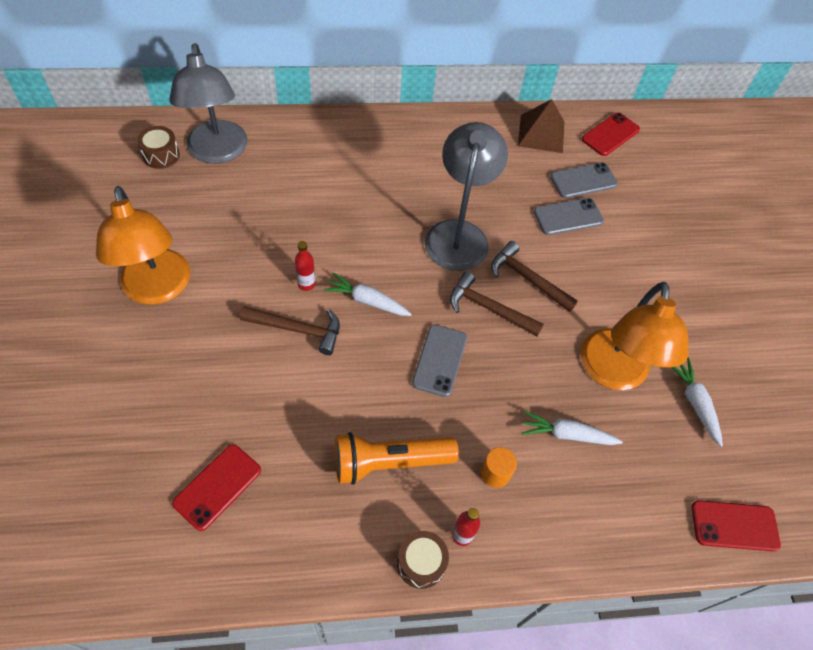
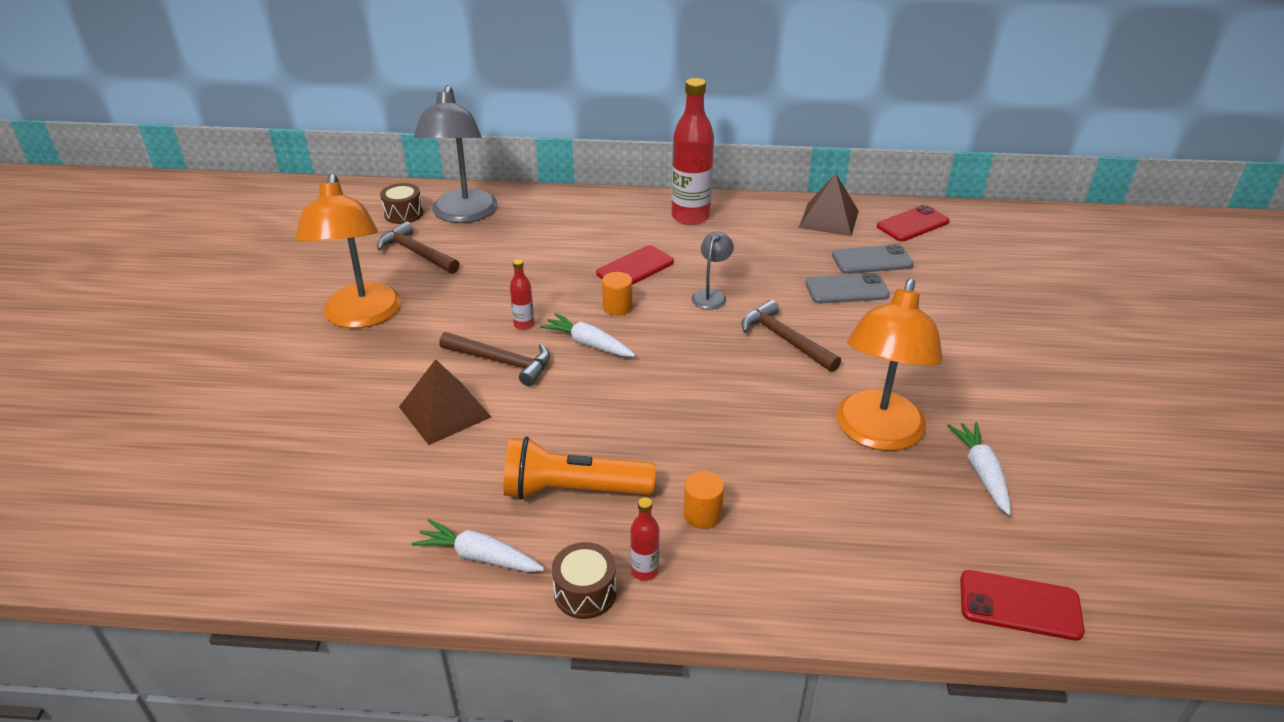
camera: 15 degrees right, 20 degrees down
(217, 487) = (365, 491): red phone -> red phone (635, 268)
(262, 392) = (445, 412): none -> brown pyramid
(382, 255) = (617, 307): none -> orange cylinder
(423, 139) = (690, 217): none -> red bottle
(440, 360) = (660, 403): grey phone -> none
(459, 234) = (711, 295): grey lamp -> grey lamp, size x0.47
(489, 308) = (731, 361): brown hammer -> brown hammer (417, 253)
(566, 434) = (803, 486): white carrot -> white carrot (479, 556)

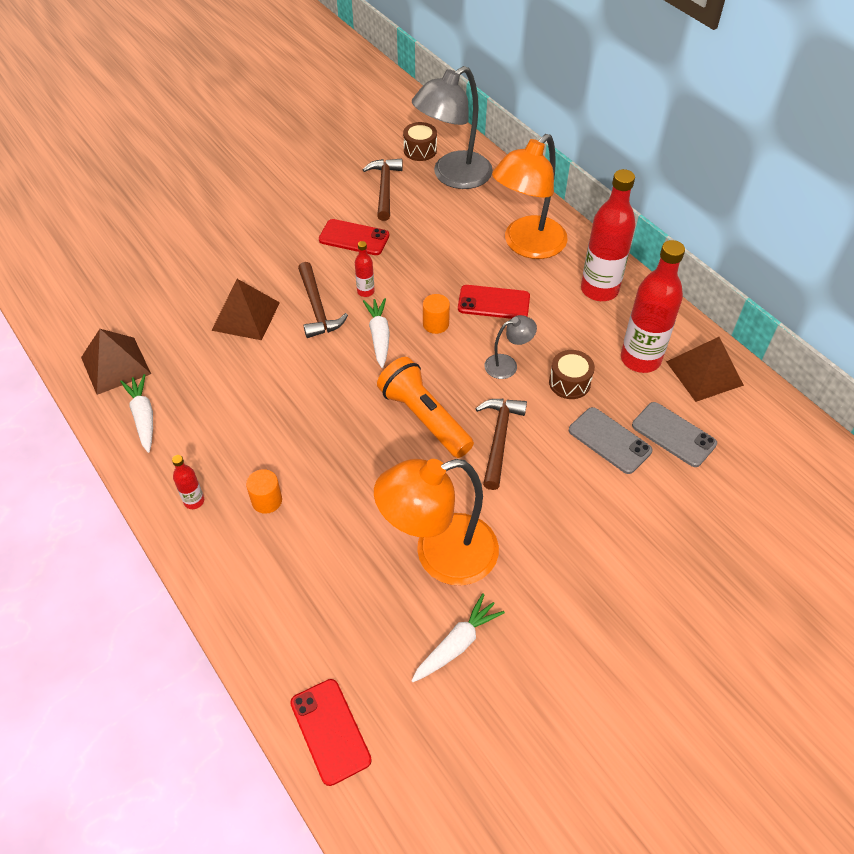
camera: 50 degrees right, 15 degrees up
(361, 317) = (294, 215): orange lamp -> orange lamp (527, 245)
(372, 544) = (115, 365): none -> brown pyramid
(573, 490) = (232, 422): orange flashlight -> orange flashlight (424, 418)
(585, 592) = (155, 483): brown drum -> brown drum (569, 383)
(783, 236) = (640, 359): none -> red bottle
(912, 224) = (769, 433): red phone -> red phone (354, 238)

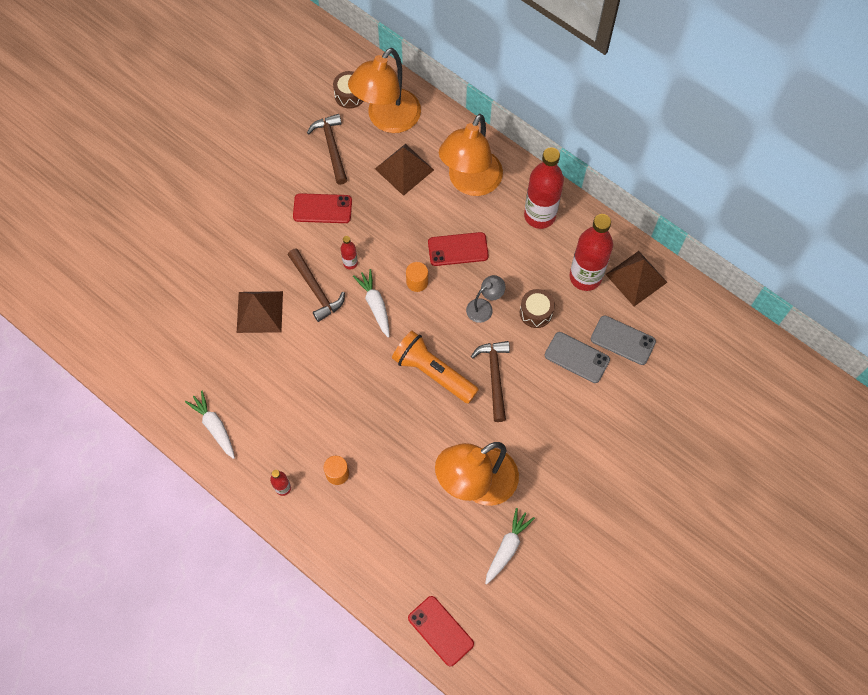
camera: 15 degrees left, 15 degrees up
(115, 365) = (171, 385): brown pyramid -> brown pyramid (404, 169)
(453, 176) = (387, 119): grey lamp -> orange lamp

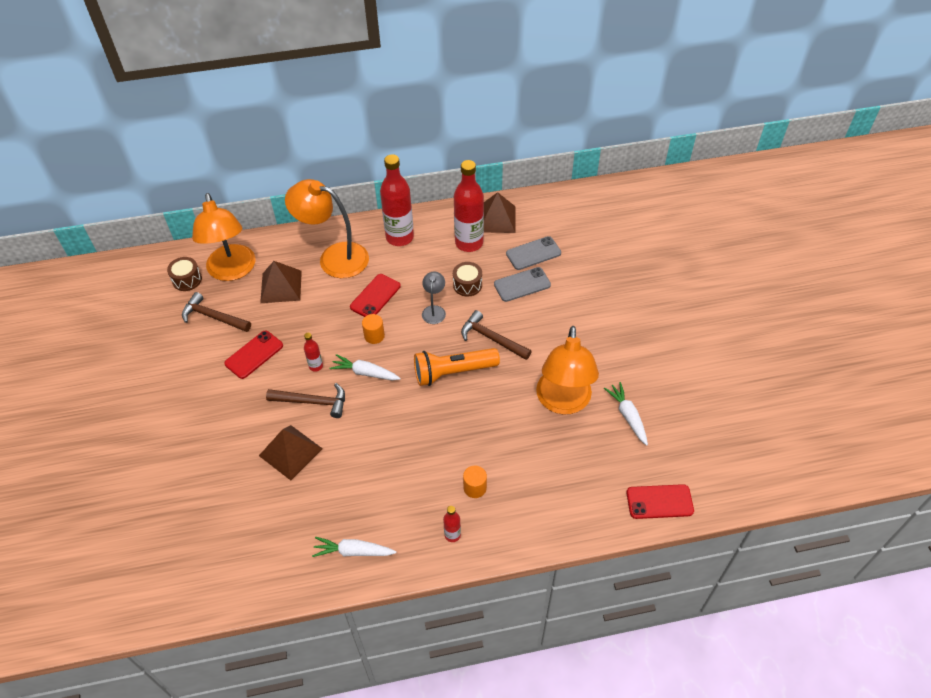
camera: 50 degrees left, 15 degrees down
(470, 183) = (334, 257): orange lamp -> orange lamp turned 135 degrees clockwise

